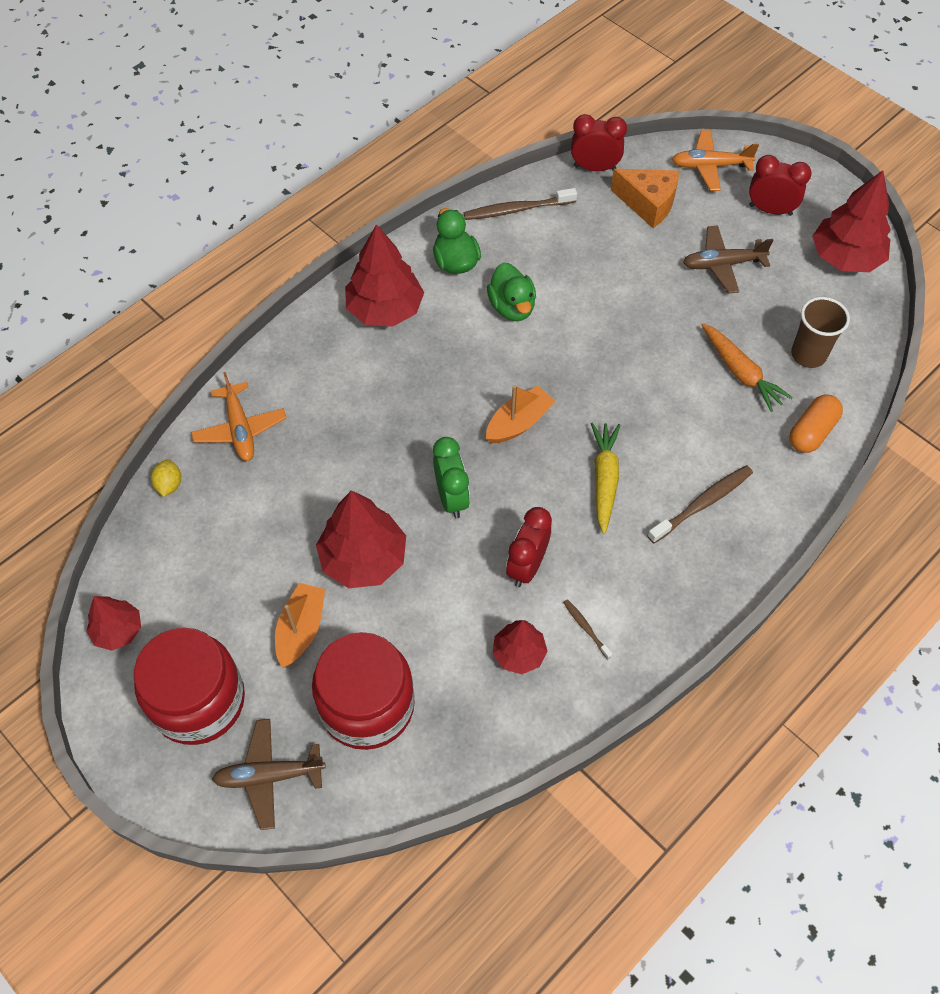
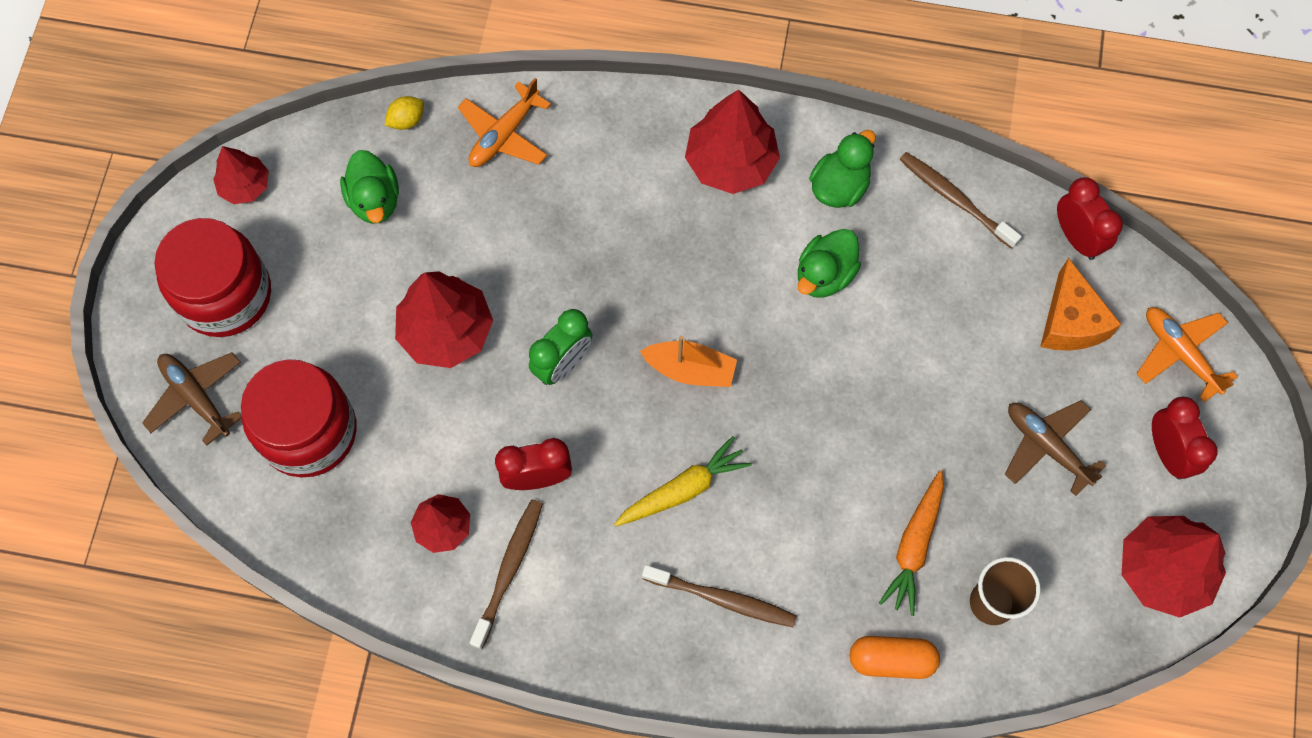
camera: 55 degrees right, 10 degrees up
(214, 545) = (374, 200): none -> green duck
(301, 629) = (343, 328): orange boat -> none
(586, 628) = (508, 571): brown toothbrush -> brown toothbrush, size x1.91

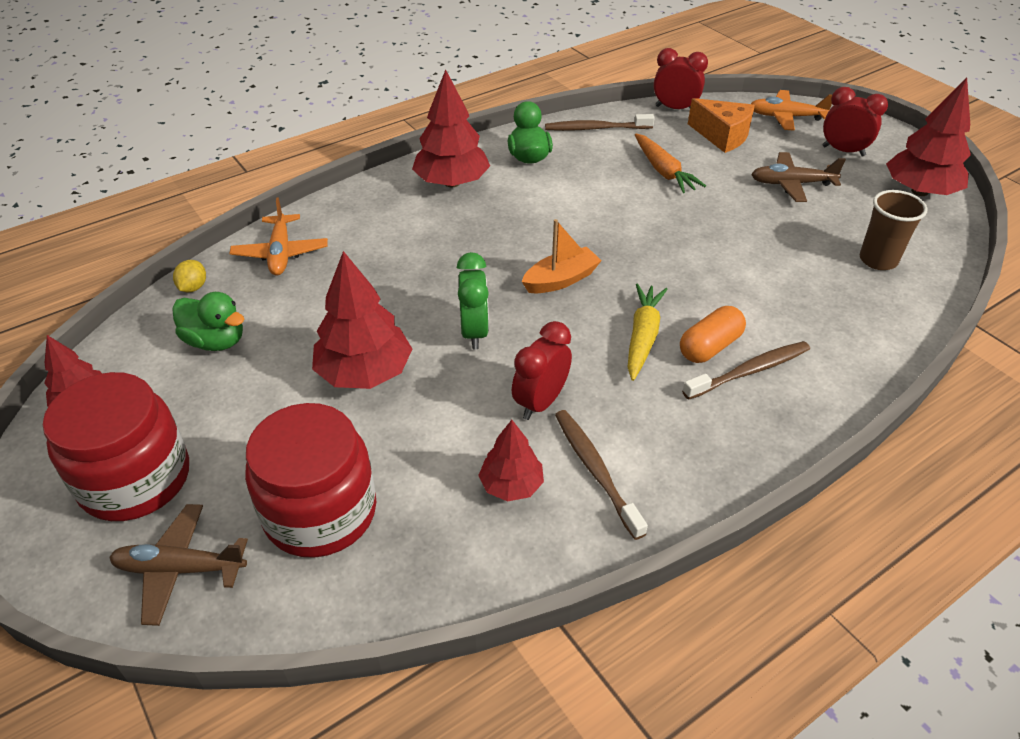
camera: 45 degrees left, 25 degrees down
(824, 275) = (575, 193): green duck -> none
(891, 660) = (879, 323): orange capsule -> orange capsule (710, 347)
(914, 546) = (803, 266): orange carrot -> orange carrot (663, 171)

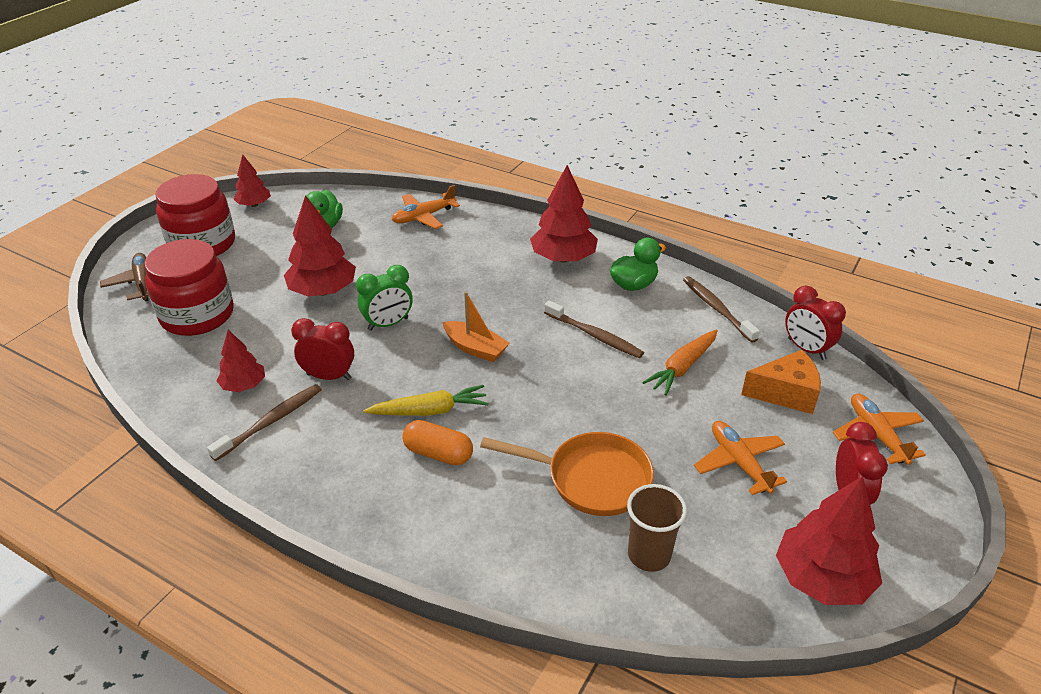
camera: 65 degrees right, 5 degrees down
(193, 287) = (369, 199): yellow lemon -> none
(675, 108) = (806, 349): red clock -> red clock turned 150 degrees clockwise
(722, 136) = (785, 393): orange cheese -> orange cheese turned 105 degrees counterclockwise
(749, 371) = (419, 485): brown toothbrush -> brown toothbrush (594, 335)
(782, 263) = (591, 479): none -> orange pan
(791, 184) = (739, 463): brown plane -> orange plane

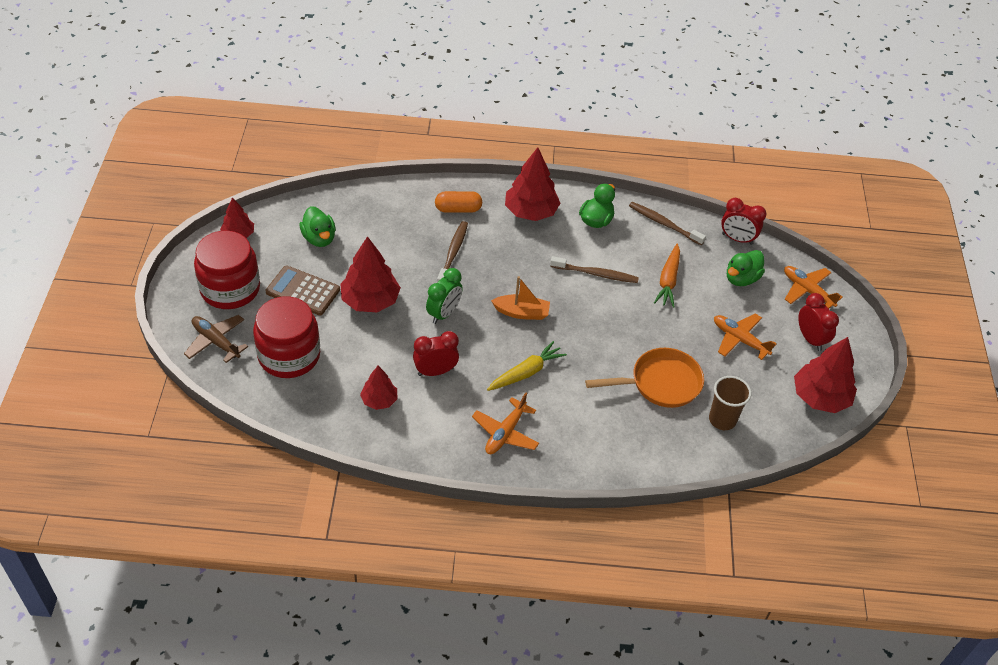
camera: 30 degrees left, 10 degrees up
(266, 264) = (303, 291): none -> brown calculator
(270, 422) = (423, 421): brown toothbrush -> brown toothbrush (453, 253)
(424, 217) = (394, 204): orange plane -> orange plane (505, 433)
(438, 453) = (554, 401): orange capsule -> orange capsule (458, 209)
(785, 393) = (741, 278): orange cheese -> green duck

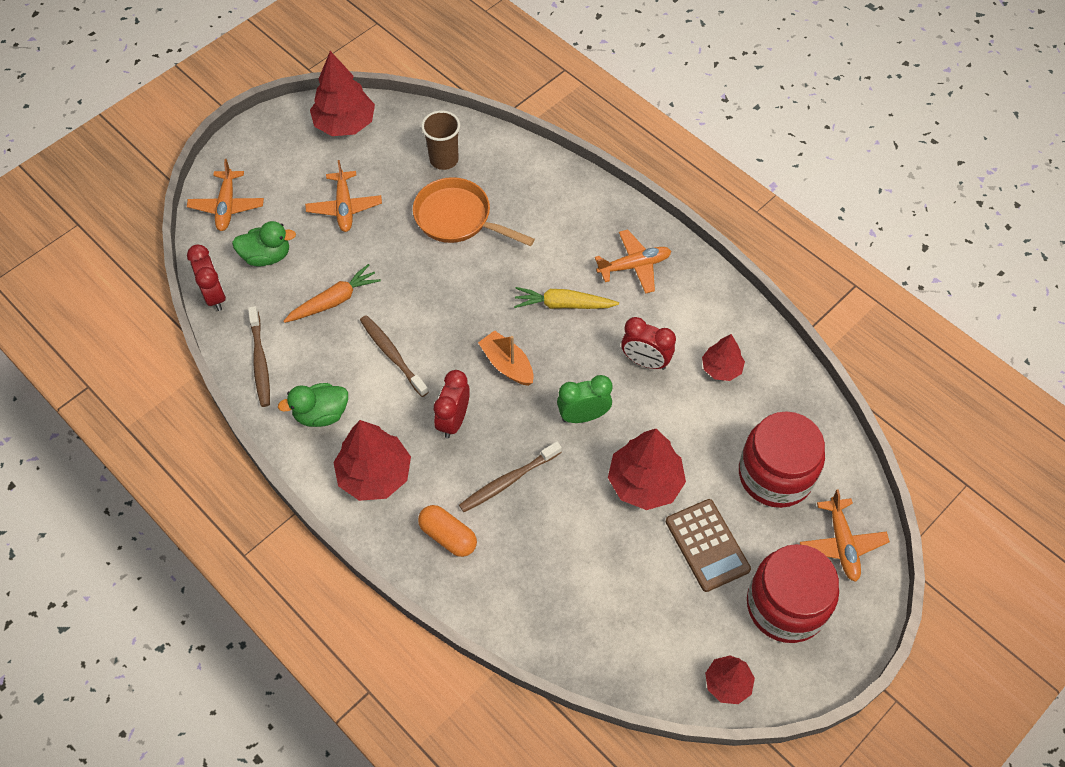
camera: 135 degrees left, 10 degrees up
(216, 342) = (842, 544): brown plane -> orange plane
(319, 238) = (637, 608): green duck -> none
(810, 339) = (286, 168): red clock -> red clock (453, 420)

